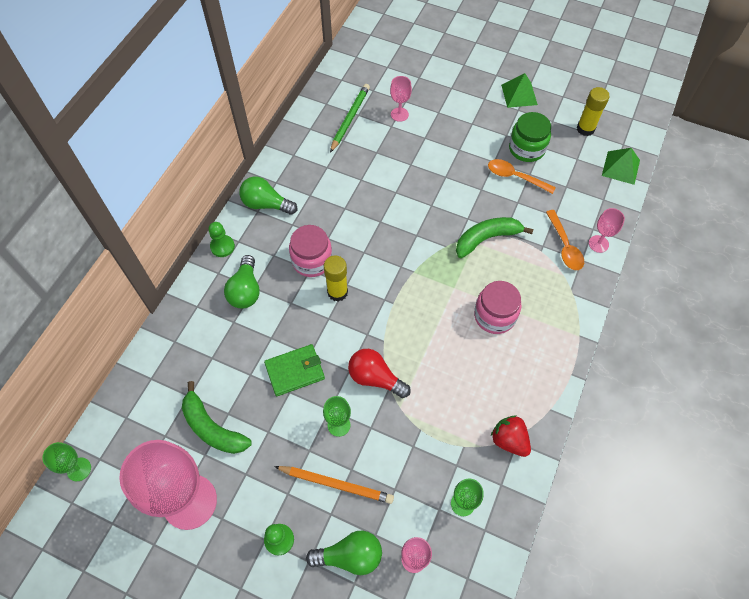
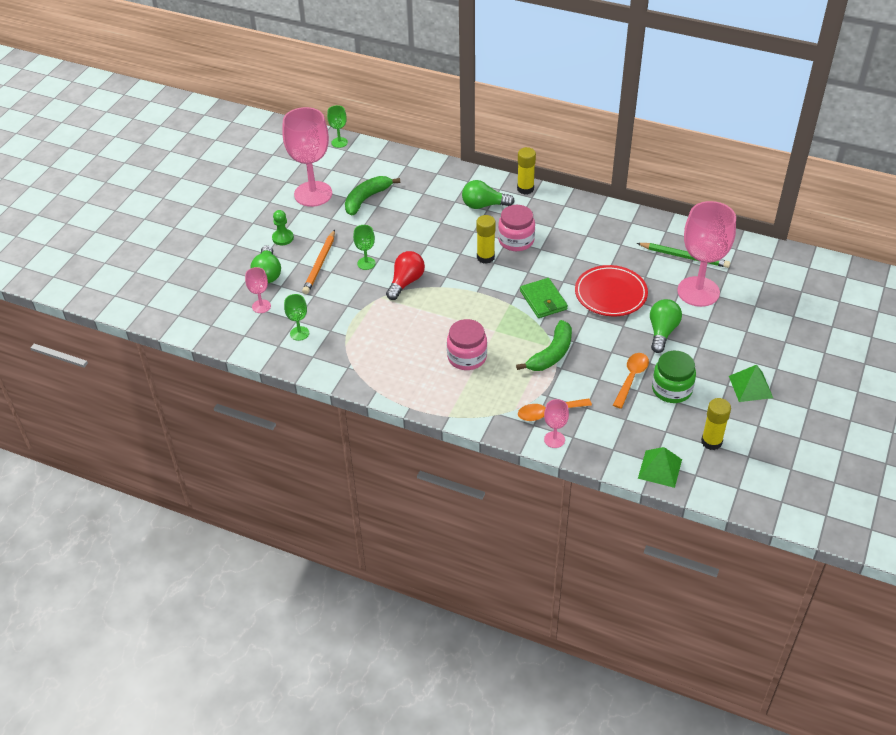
camera: 90 degrees right, 15 degrees down
(222, 246) = (525, 189): green pawn -> yellow glue stick
(266, 204) = (572, 210): green light bulb -> green light bulb (662, 332)
(295, 371) = (412, 237): green wallet -> green wallet (543, 300)
(399, 114) = (698, 291): pink goblet -> pink goblet, size x2.22
(401, 182) = (610, 294): none -> red plate
(486, 239) = (551, 354): green banana -> green banana turned 60 degrees clockwise
(509, 440) = (349, 362): red strawberry -> none

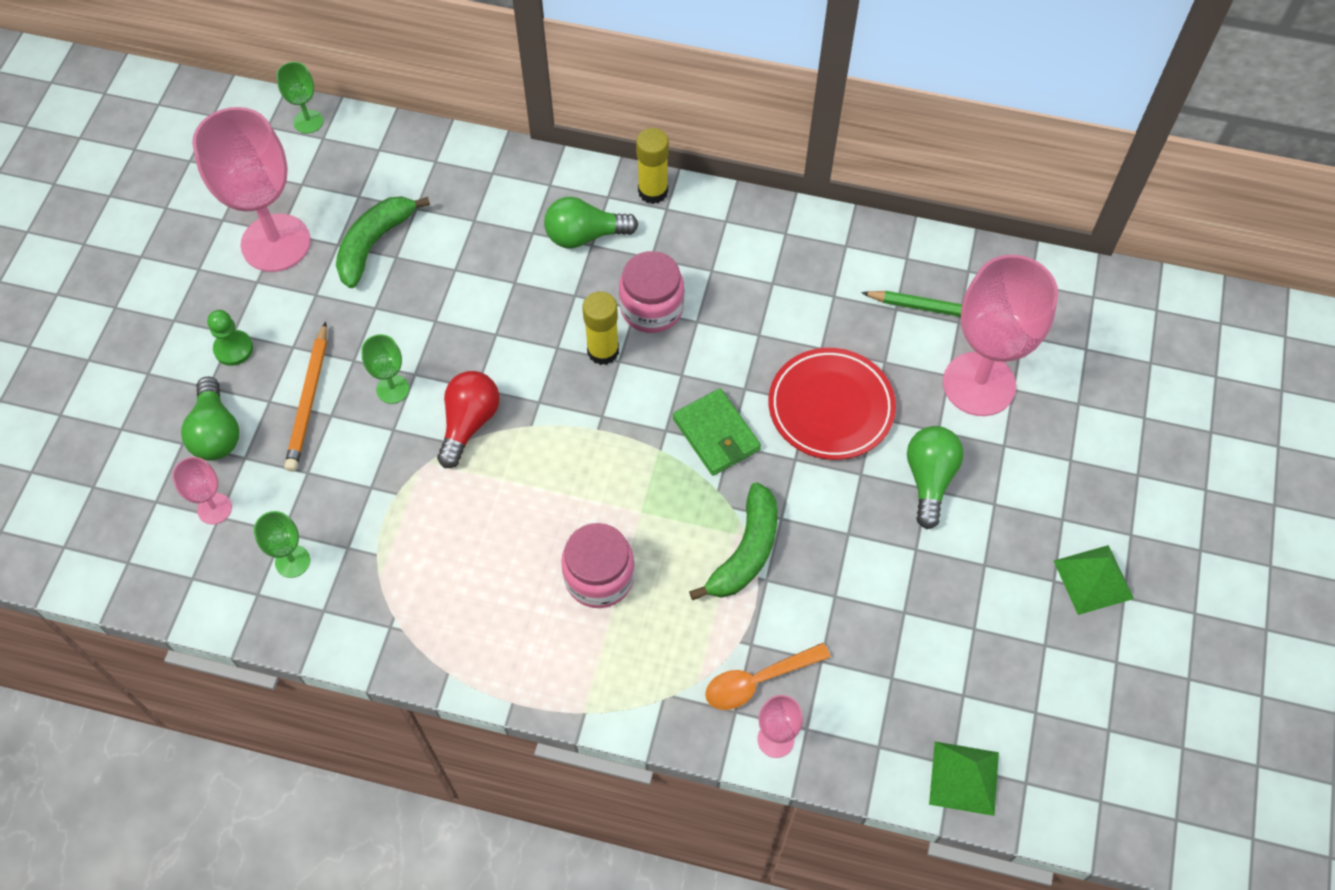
camera: 10 degrees left, 15 degrees up
(631, 378) = (890, 588): orange spoon -> none
(671, 389) = (961, 602): green jar -> none
(711, 442) = (1043, 708): yellow glue stick -> none

